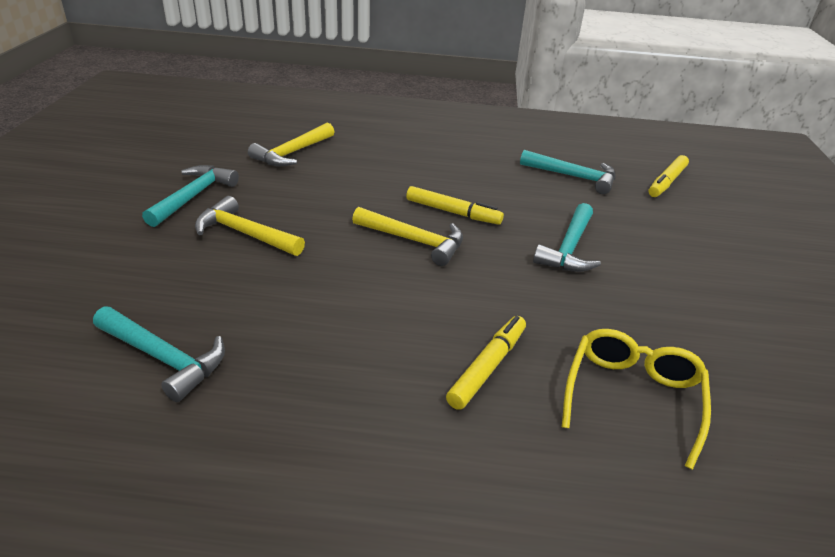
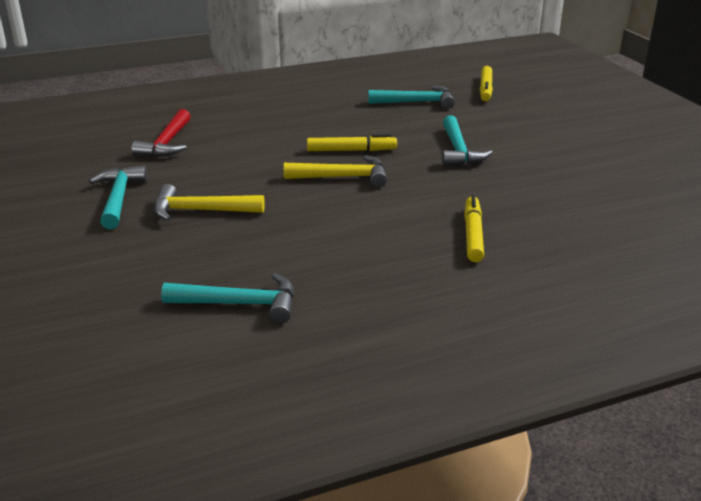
camera: 25 degrees left, 5 degrees down
(292, 153) = (167, 143): yellow hammer -> red hammer
(632, 397) = (574, 221): yellow glasses -> none

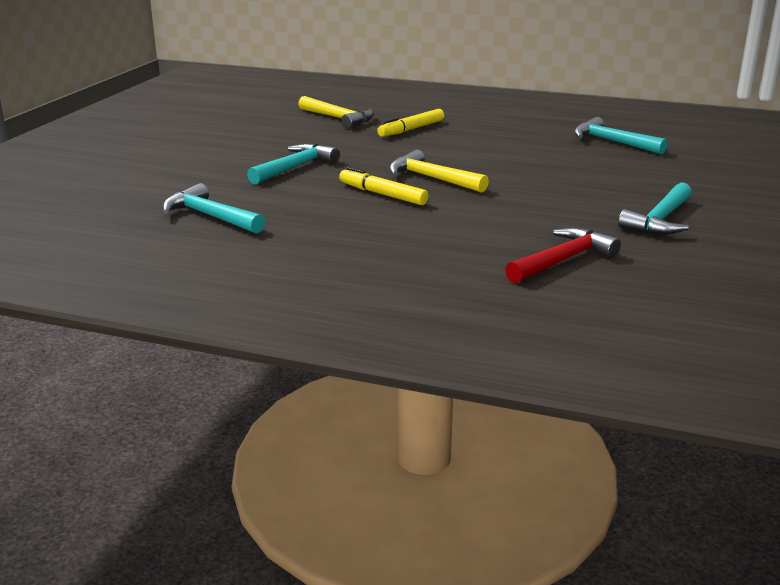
camera: 140 degrees left, 5 degrees down
(201, 211) = (589, 190): yellow hammer -> yellow hammer (338, 118)
(485, 89) = (105, 206): yellow marker -> none

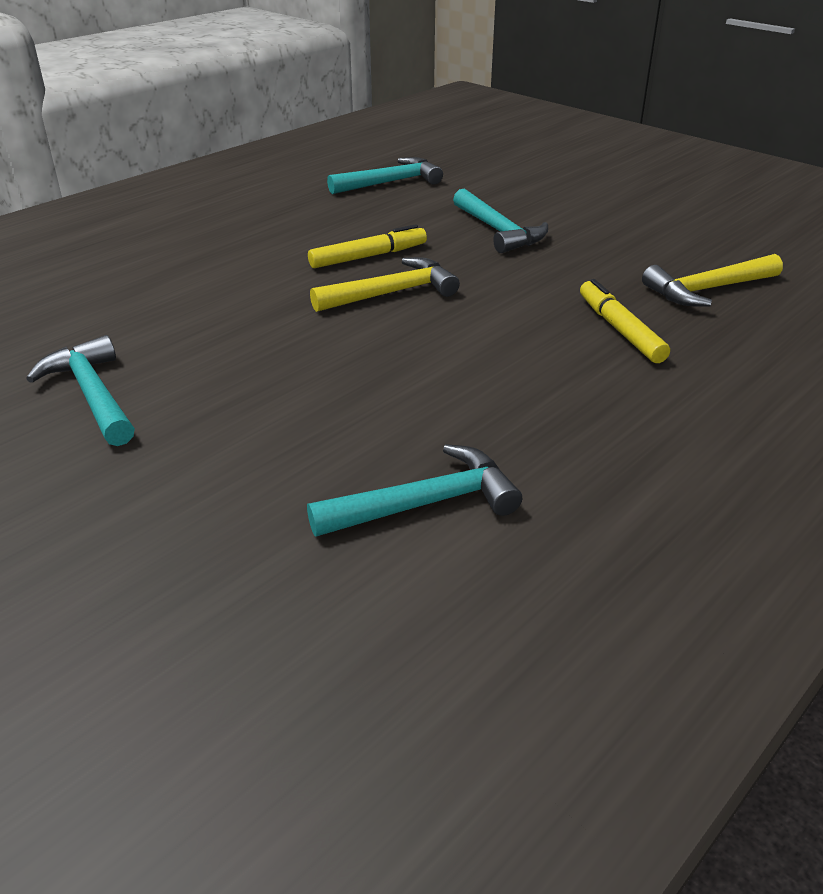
camera: 115 degrees right, 10 degrees up
(562, 260) = (96, 297): red hammer -> none

